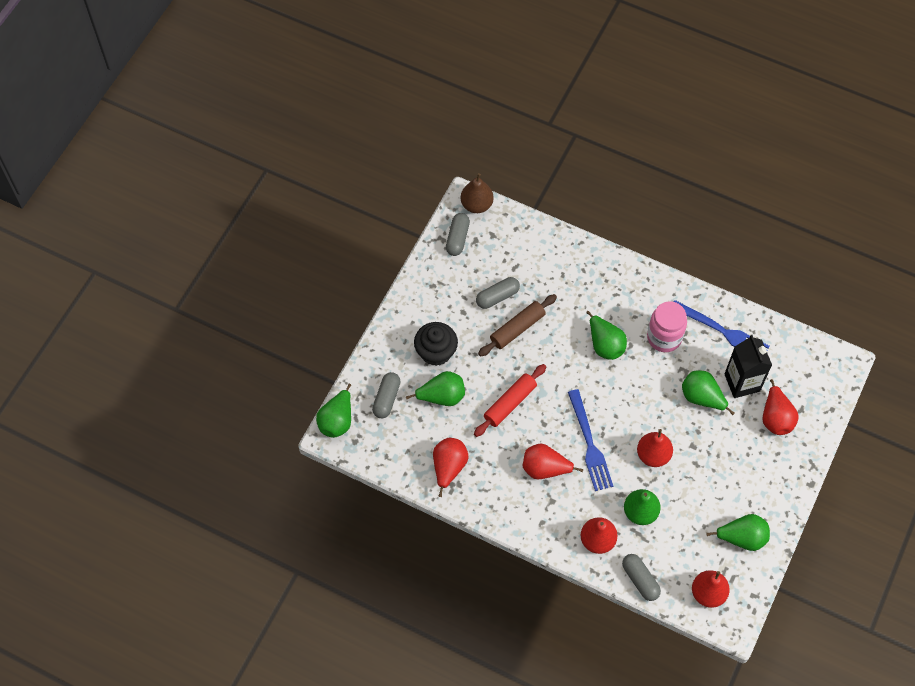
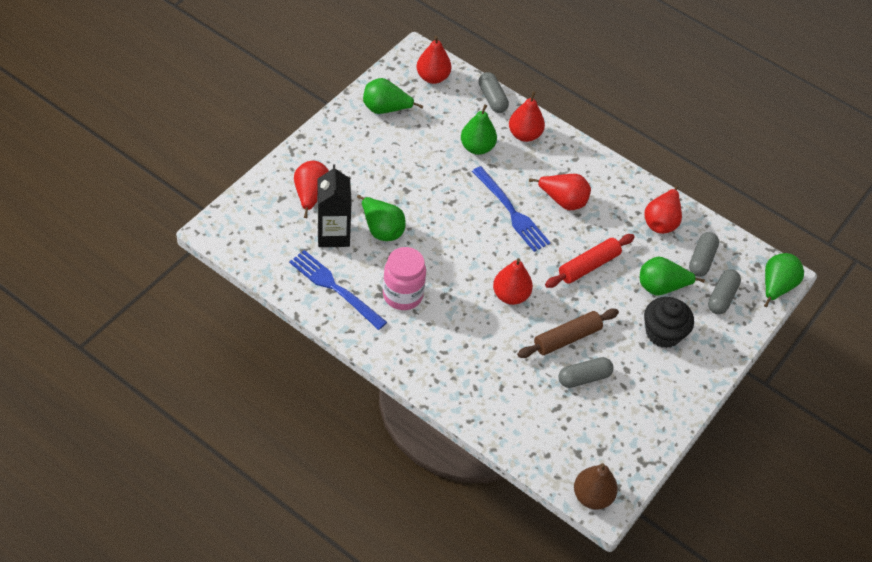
camera: 175 degrees left, 10 degrees down
(457, 238) = (622, 457): grey capsule -> grey capsule (701, 260)
(590, 444) = (512, 212): blue fork -> blue fork turned 150 degrees clockwise
(605, 345) = (471, 301): green pear -> none
(653, 455) = (450, 190): red pear -> red pear (510, 295)

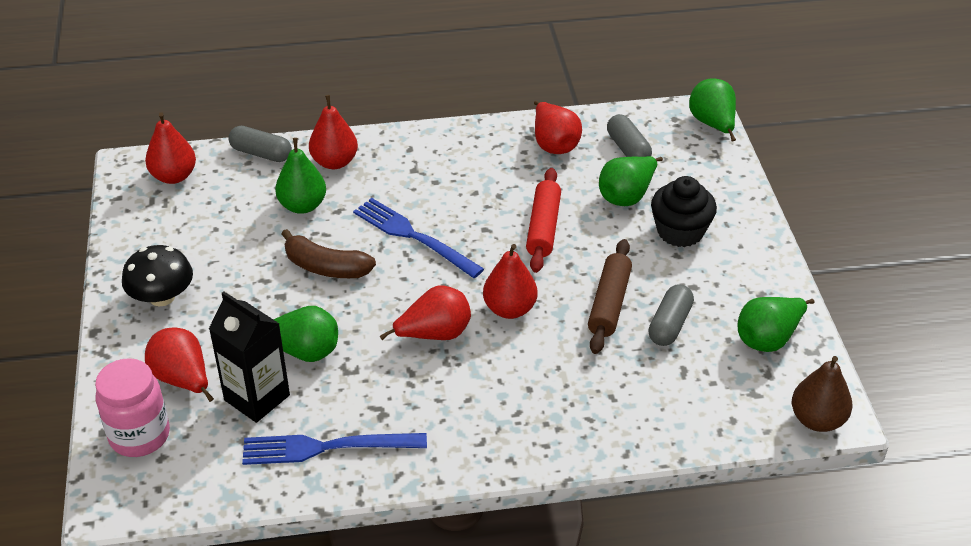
camera: 40 degrees left, 10 degrees down
(350, 143) = (162, 297): none -> black mushroom
(385, 109) = (160, 239): green pear -> green pear (768, 339)
(402, 295) = (406, 395): pink jar -> pink jar (139, 435)
(447, 193) = (326, 267): none -> brown banana
(512, 212) = (412, 236): blue fork -> blue fork turned 150 degrees counterclockwise
(563, 201) = (446, 191): red pear -> red pear (434, 334)
(721, 297) = (684, 165): grey capsule -> none

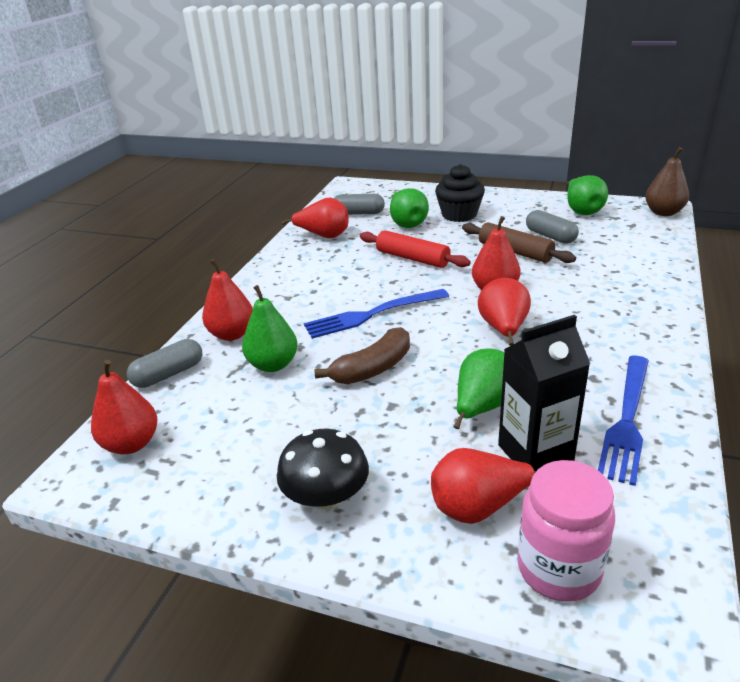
camera: 60 degrees left, 10 degrees down
(712, 124) = (364, 185): green pear -> none

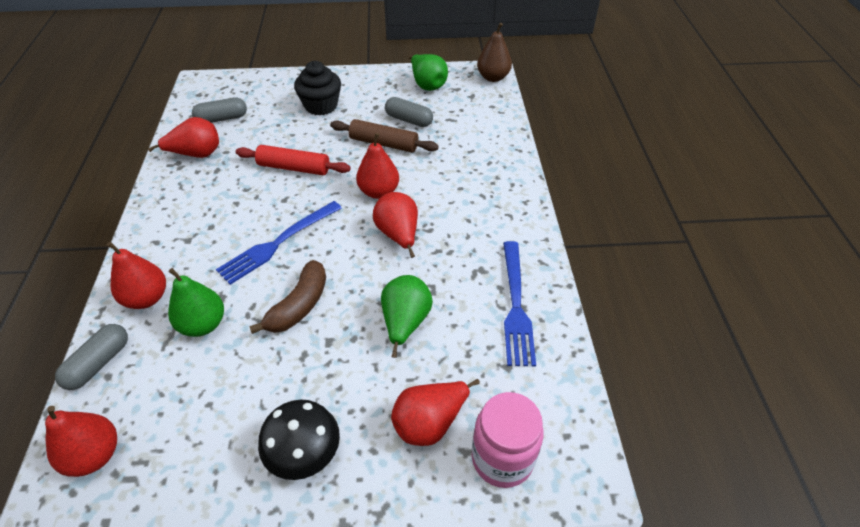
camera: 25 degrees left, 15 degrees up
(407, 223) = (275, 124): green pear -> none
(535, 453) = (458, 357): black carton -> none

